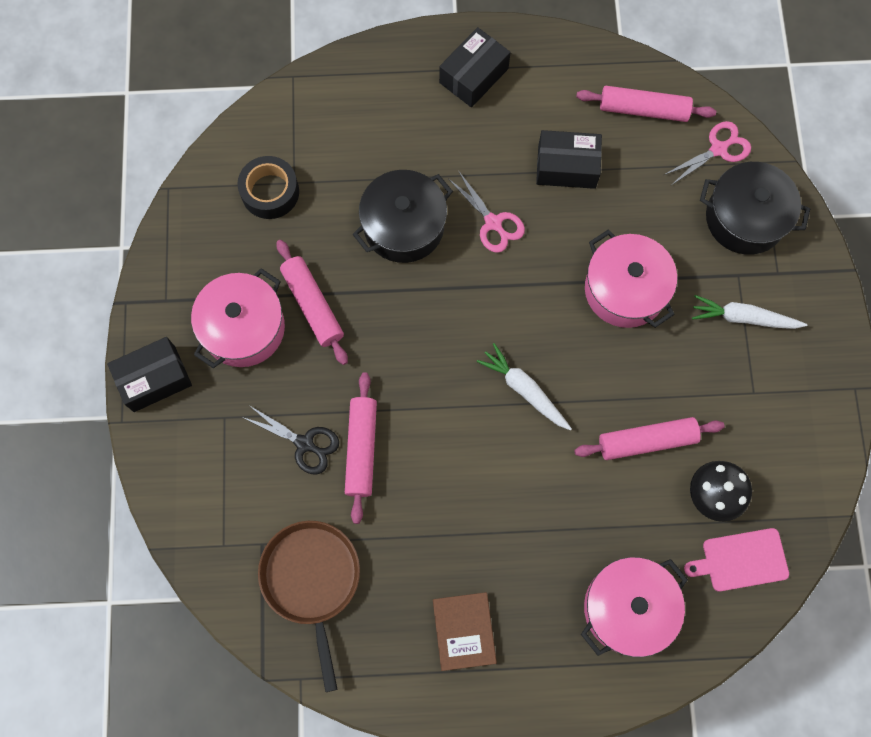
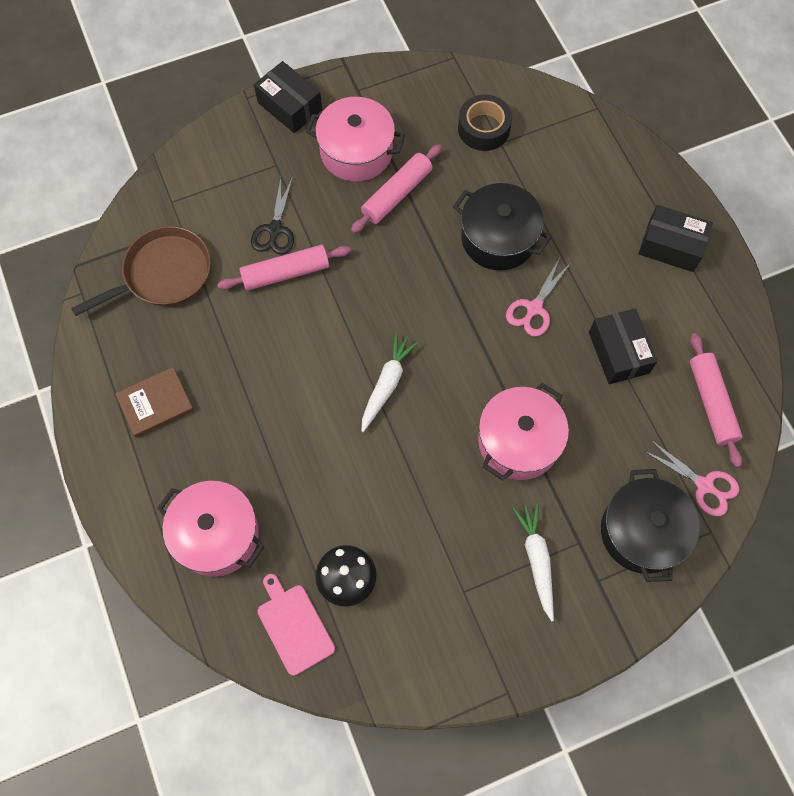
camera: 70 degrees right, 5 degrees down
(646, 441) = (378, 505): pink rolling pin -> none

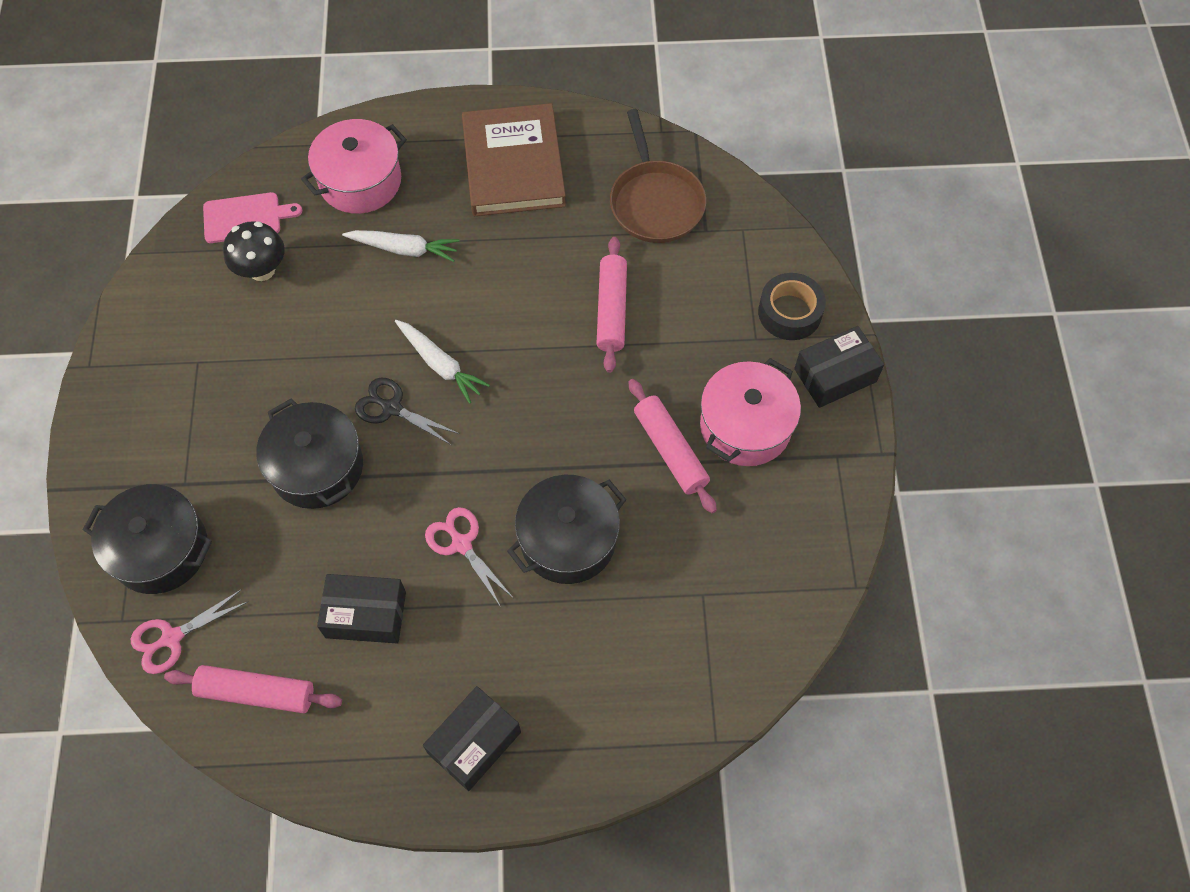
camera: 110 degrees right, 5 degrees down
(156, 404) = (513, 165): brown book -> brown book, size x1.82
(275, 229) = (670, 315): black scissors -> black scissors (392, 408)
(483, 128) = (731, 582): black tape -> black tape (789, 312)
(518, 441) = (317, 467): pink pot -> black pot
(536, 560) = (190, 437): white carrot -> white carrot (404, 249)

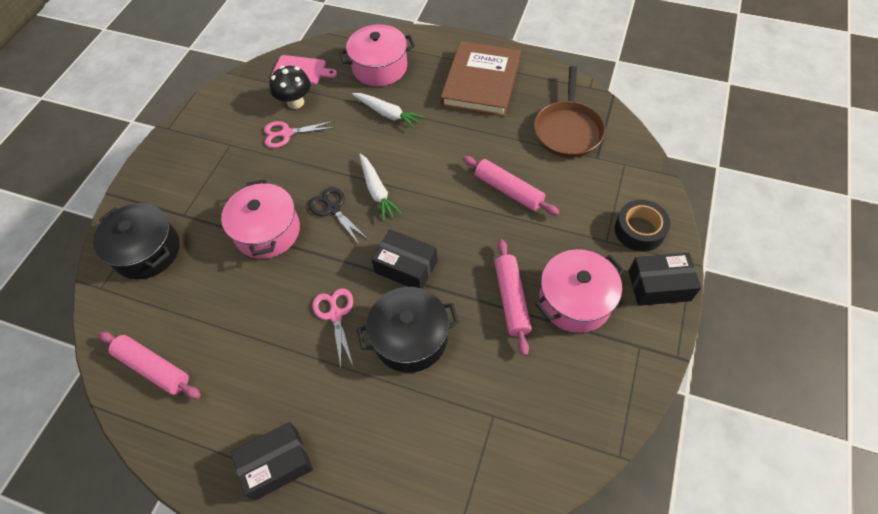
camera: 25 degrees right, 5 degrees down
(172, 638) = (123, 310): pink scissors -> pink scissors (287, 133)
(317, 467) = (267, 231): black pot -> pink pot
(366, 614) = (249, 340): black box -> black box (406, 267)
(612, 310) = (508, 190): pink rolling pin -> pink rolling pin turned 75 degrees counterclockwise

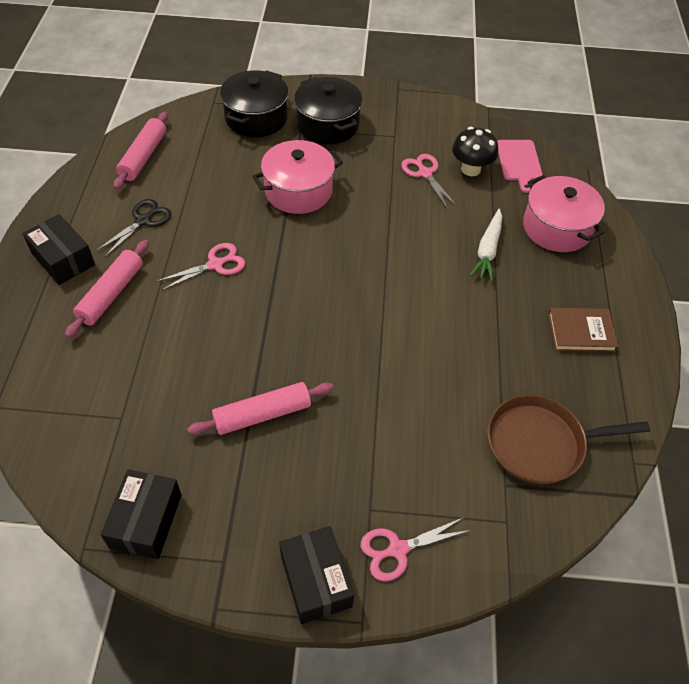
camera: 70 degrees right, 5 degrees down
(333, 209) = (339, 233): black scissors -> black scissors (143, 221)
(377, 191) = (374, 264): white carrot -> none
(406, 267) = (283, 309): black box -> black box (146, 521)
(410, 338) = (199, 330): black pot -> black pot (327, 125)
(481, 82) = (581, 332): brown book -> brown book, size x0.55
(508, 190) = (415, 389): pink rolling pin -> pink rolling pin (111, 294)
(575, 300) = (274, 481): pink pot -> none
(639, 230) = (398, 549): black tape -> pink scissors

